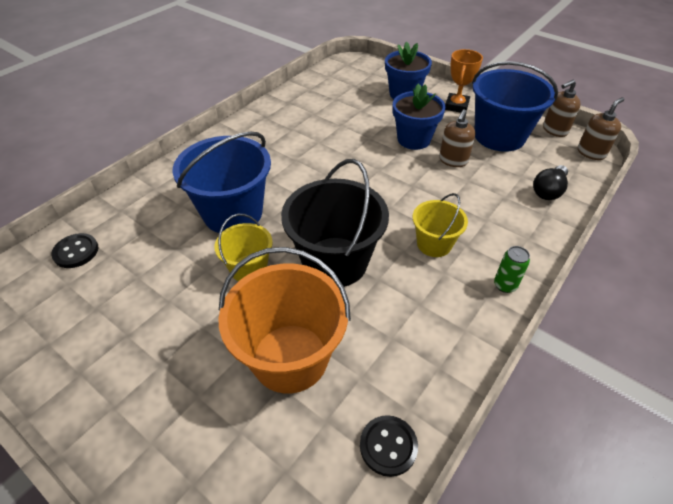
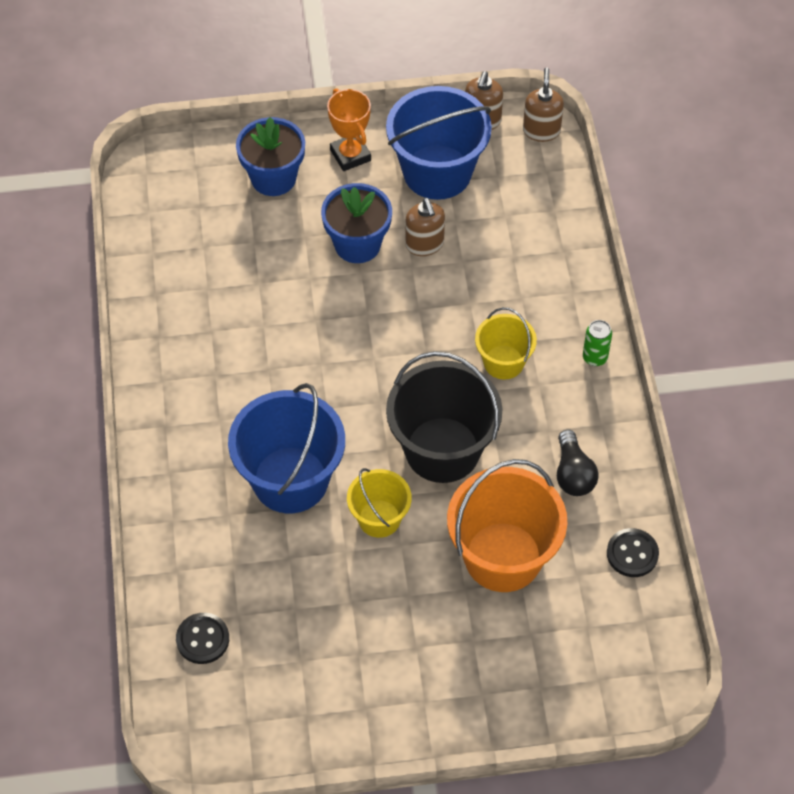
camera: 45 degrees left, 10 degrees up
(548, 191) = (544, 217): black light bulb -> black light bulb (573, 474)

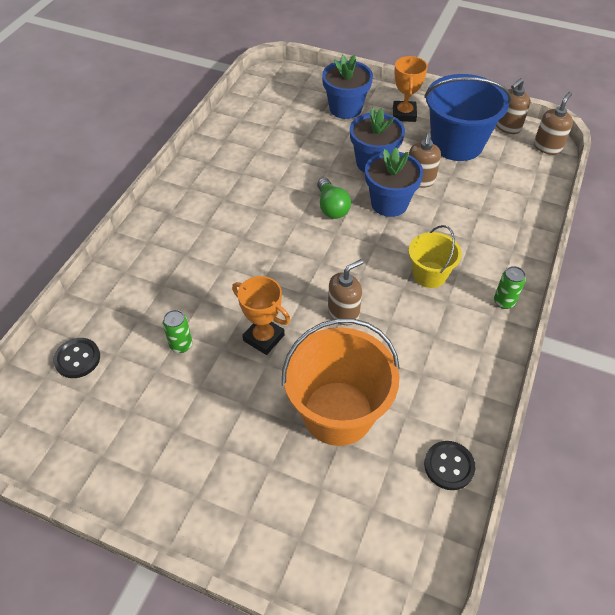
camera: 30 degrees right, 5 degrees down
(290, 480) = (221, 282): blue bucket -> none
(300, 569) = (181, 345): none -> green can
(348, 328) = (331, 207): none -> green light bulb
(379, 518) = (263, 338): yellow bucket -> orange trophy
(409, 292) = (389, 203): none -> blue flower pot
(442, 450) = (343, 312): black bucket -> brown soap dispenser
(573, 474) = (435, 377): black light bulb -> none

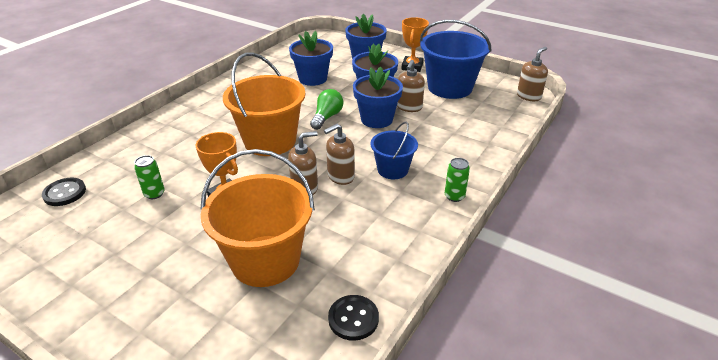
camera: 10 degrees right, 15 degrees down
(280, 251) = (270, 141): none -> orange bucket
(293, 148) = (313, 79): none -> blue flower pot
(331, 207) = (327, 117): green light bulb -> green light bulb turned 150 degrees counterclockwise
(429, 274) = (392, 170): yellow bucket -> blue bucket
(508, 127) = (497, 81): brown soap dispenser -> brown soap dispenser (340, 176)

